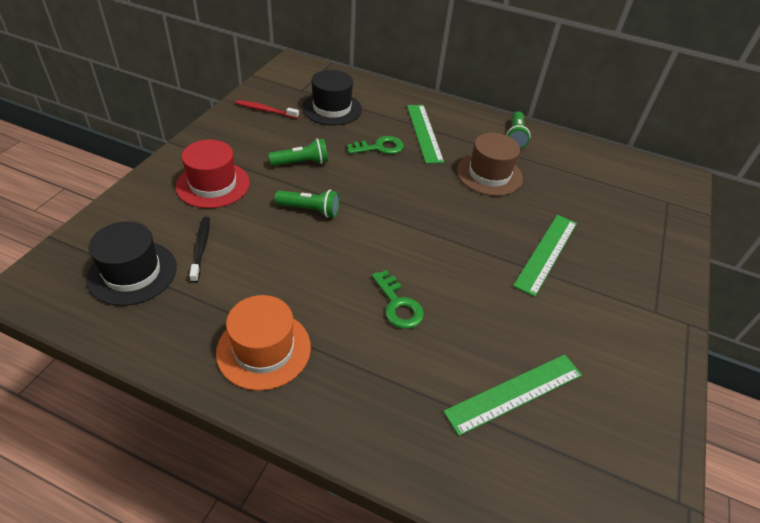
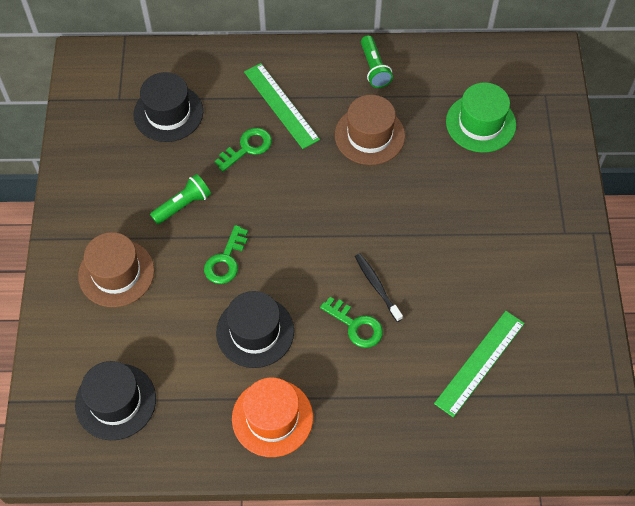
camera: 20 degrees left, 15 degrees up
(201, 248) = (156, 348): black toothbrush -> black toothbrush (377, 286)
(213, 184) = (116, 273): red hat -> brown hat
(265, 110) = (101, 148): red toothbrush -> none
(298, 271) = (255, 331): none -> black hat
(310, 210) = (226, 260): green flashlight -> green key
(546, 253) = (456, 211): green ruler -> none
(597, 200) = (480, 123): none -> green hat

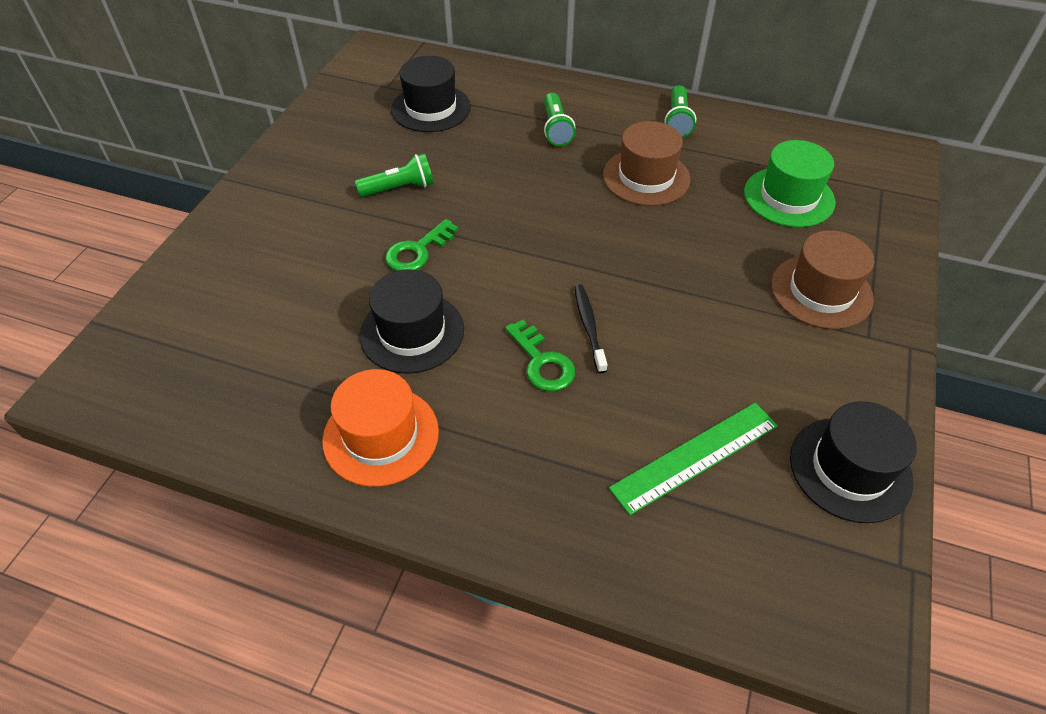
camera: 20 degrees right, 10 degrees down
(115, 401) = (204, 357): black hat -> black hat (850, 469)
(116, 273) = (289, 230): brown hat -> brown hat (821, 291)
(247, 148) = (499, 156): green key -> none
(281, 105) = (556, 129): green ruler -> green flashlight

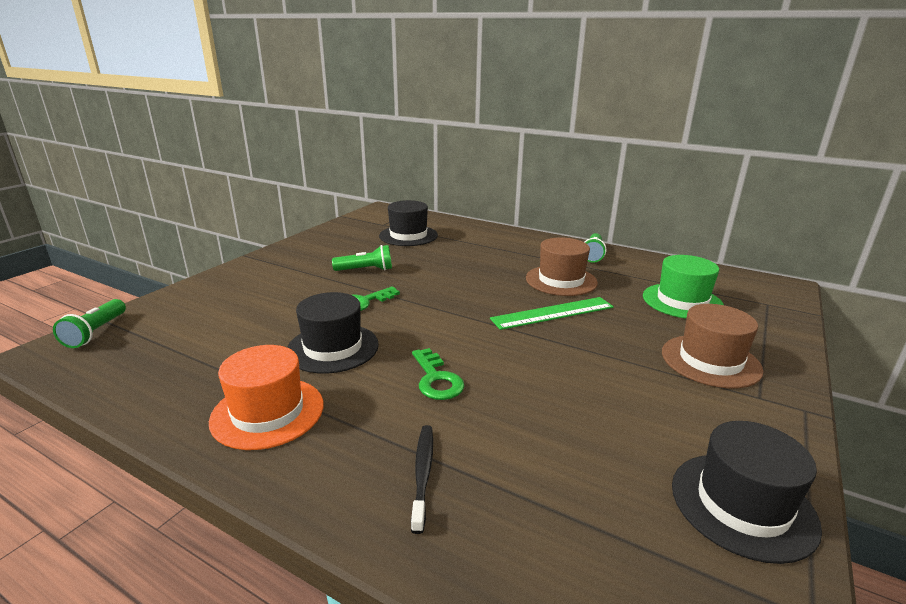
camera: 10 degrees right, 25 degrees down
(556, 129) = (496, 251): green flashlight -> green flashlight (96, 332)
(589, 326) = (487, 361): black toothbrush -> black toothbrush (423, 474)
(695, 456) = (567, 469): green ruler -> green ruler (552, 313)

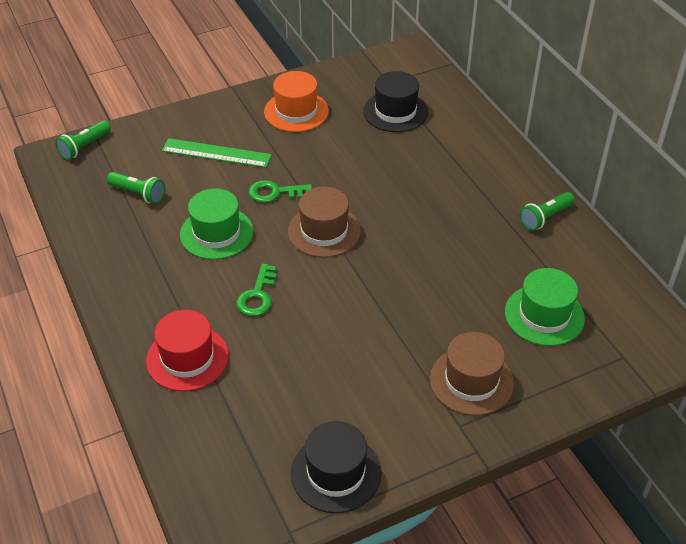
camera: 35 degrees right, 20 degrees up
(268, 412) = (140, 271): orange hat -> orange hat (296, 111)
(333, 348) = (216, 233): black hat -> green hat
(366, 270) = (312, 150): green flashlight -> green flashlight (138, 194)
(423, 474) = (187, 358): black toothbrush -> red hat
(552, 313) = (410, 274): green ruler -> green ruler (216, 153)
(561, 280) = (467, 239): brown hat -> brown hat (324, 231)

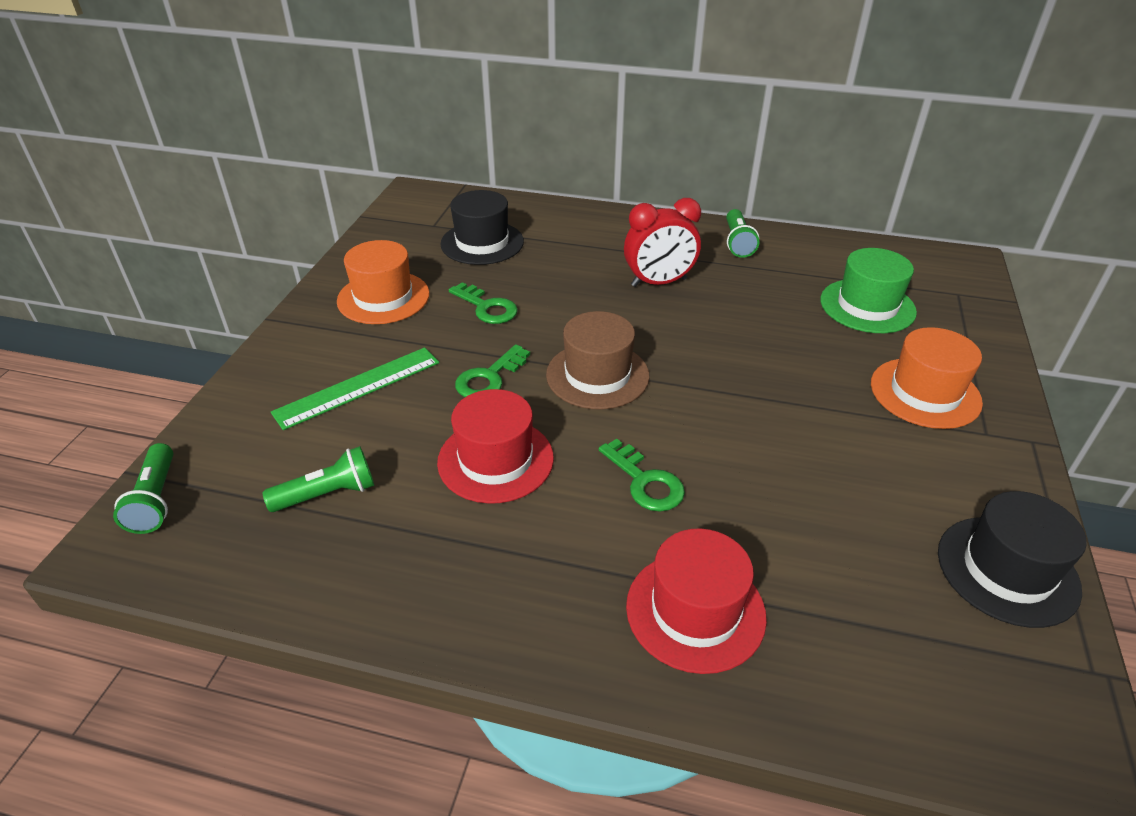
camera: 50 degrees left, 5 degrees down
(216, 233) = (495, 460): green hat -> red hat
(334, 154) = (487, 307): none -> green key
(448, 207) = (659, 282): none -> red clock
(471, 381) = (925, 393): brown hat -> orange hat

